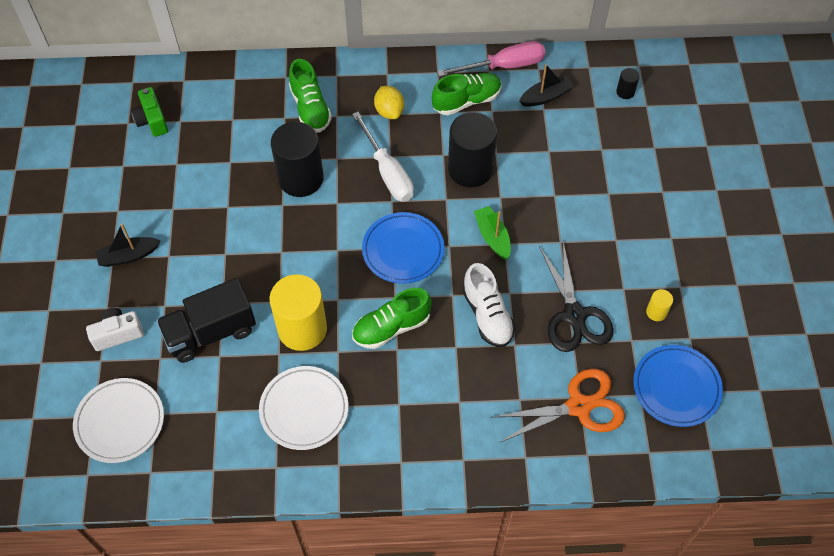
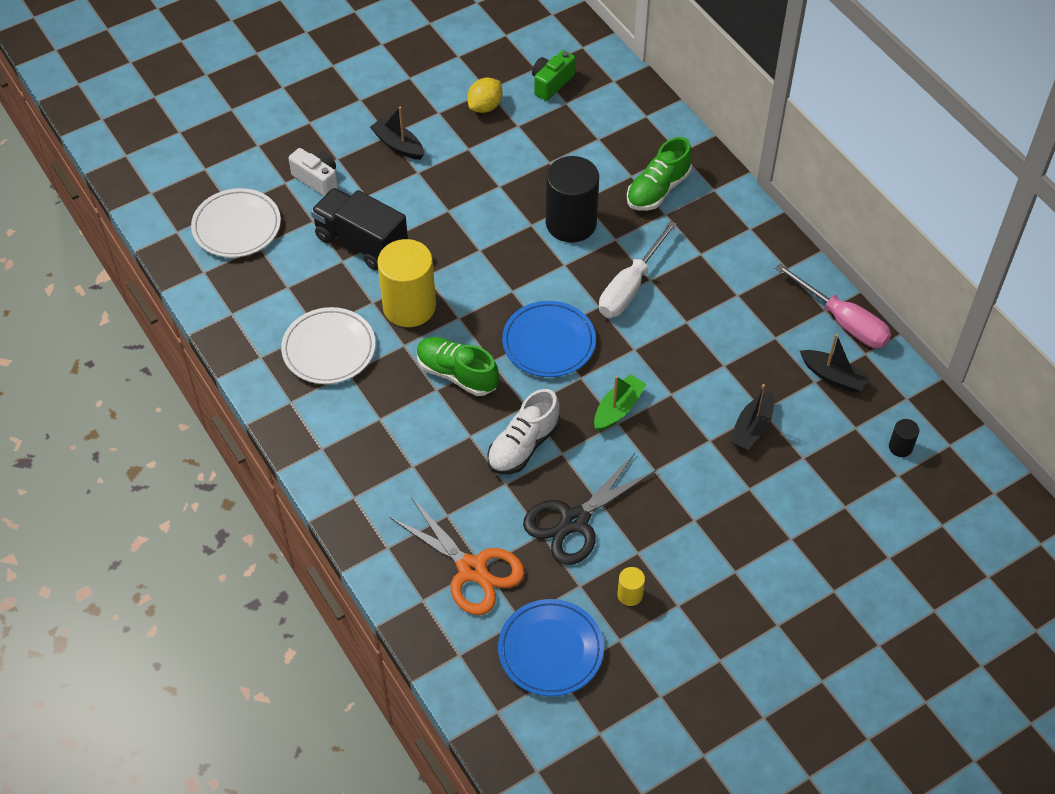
camera: 60 degrees right, 5 degrees down
(389, 111) = (704, 253): yellow lemon -> yellow lemon (485, 106)
(466, 101) = (770, 310): green shoe -> none
(470, 169) = (686, 352): black cylinder -> none
(559, 165) = (752, 428): none -> black boat

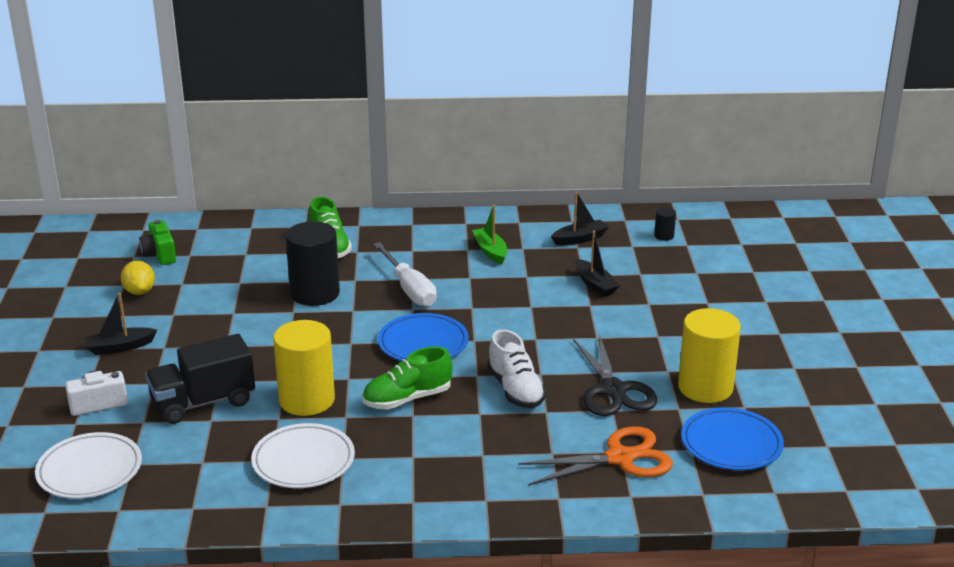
camera: 60 degrees left, 25 degrees down
(618, 409) = (522, 334): green boat -> green boat (490, 251)
(630, 595) = (705, 387): yellow cylinder -> yellow cylinder, size x2.33
(843, 321) = (535, 219): pink screwdriver -> none

